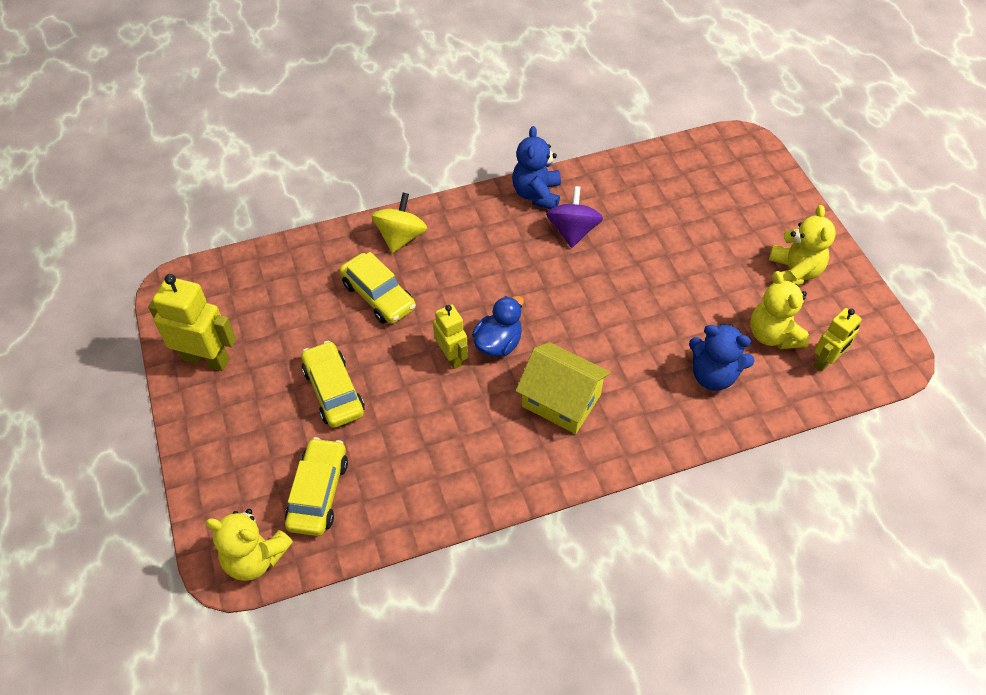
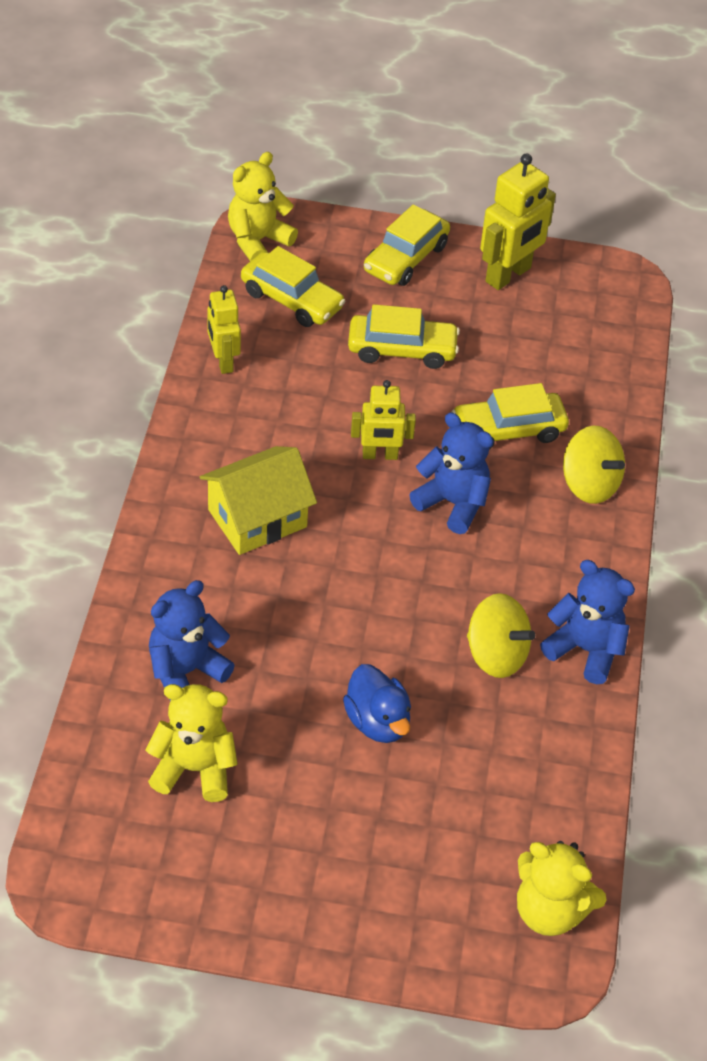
camera: 115 degrees right, 5 degrees down
(221, 436) = (405, 258): none -> yellow car
(467, 299) = (453, 503): none -> blue teddy bear
(498, 343) = (370, 501): blue duck -> blue duck (377, 722)
(573, 231) = (496, 655): purple spinning top -> yellow spinning top
(793, 272) = (269, 860): yellow teddy bear -> yellow teddy bear (550, 911)
(826, 361) = (118, 799): yellow robot -> yellow robot (223, 361)

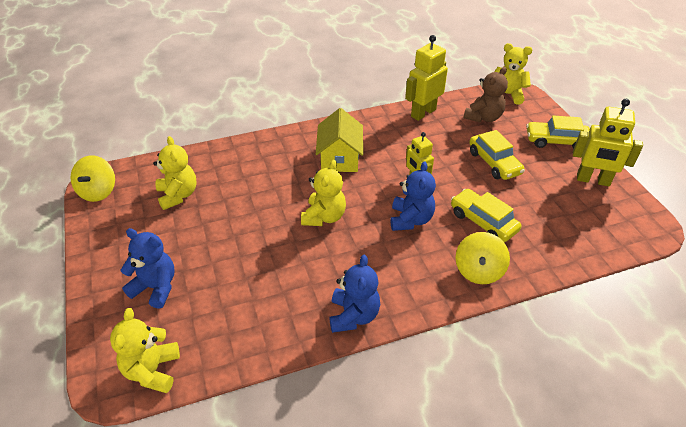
camera: 65 degrees right, 5 degrees down
(186, 671) = (232, 171): blue teddy bear -> blue teddy bear (155, 287)
(223, 361) = (423, 113): yellow robot -> yellow robot, size x1.57
(257, 518) = (339, 158): yellow house -> yellow house turned 60 degrees clockwise
(291, 300) = (483, 117): yellow car -> brown teddy bear
(377, 722) = (244, 246): blue duck -> none
(380, 598) = (324, 217): none -> yellow teddy bear
(496, 655) = (321, 276): yellow spinning top -> yellow spinning top (98, 191)

